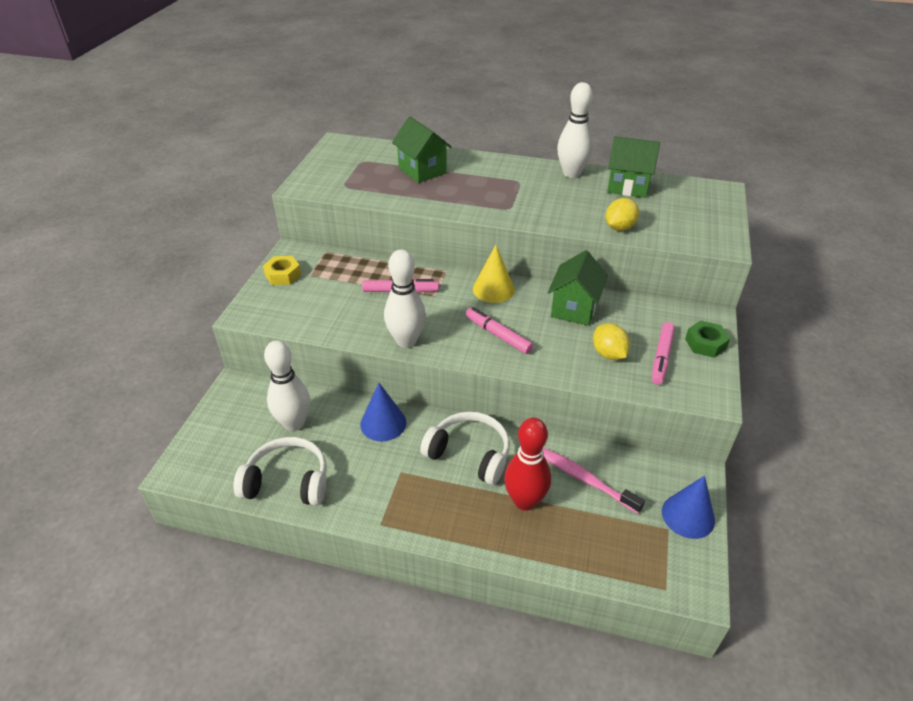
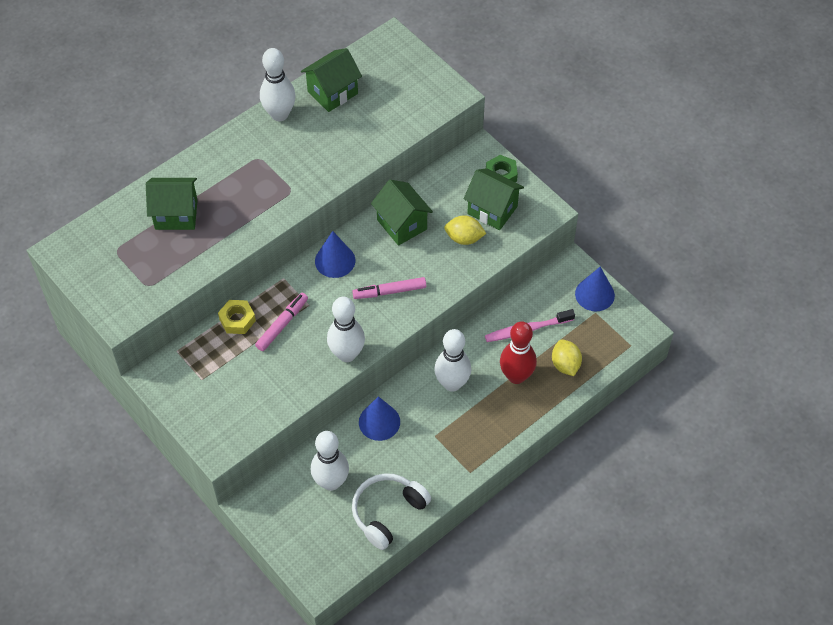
camera: 55 degrees left, 15 degrees up
(283, 275) = (184, 399): yellow nut -> yellow nut (237, 320)
(469, 454) = (452, 383): white headphones -> white bowling pin
(493, 289) = (335, 260): yellow cone -> blue cone
(619, 227) = (380, 139): yellow lemon -> yellow lemon (565, 364)
(662, 357) = (492, 210): pink marker -> green house

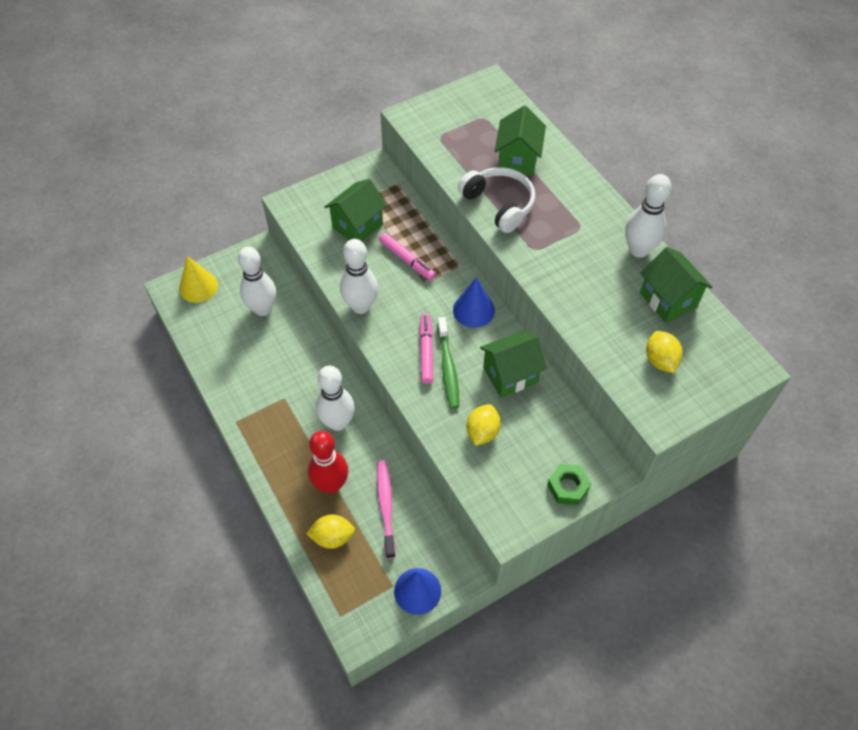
camera: 100 degrees right, 0 degrees up
(237, 320) = (420, 227): yellow nut -> none
(311, 555) = (198, 287): none -> yellow cone
(379, 422) = (312, 354): blue cone -> none
(387, 512) = (218, 347): white headphones -> white headphones (499, 204)
(397, 96) = (660, 360): none -> yellow lemon
(403, 272) = (448, 367): none -> green toothbrush
(492, 210) = (517, 468): green house -> green house (357, 226)

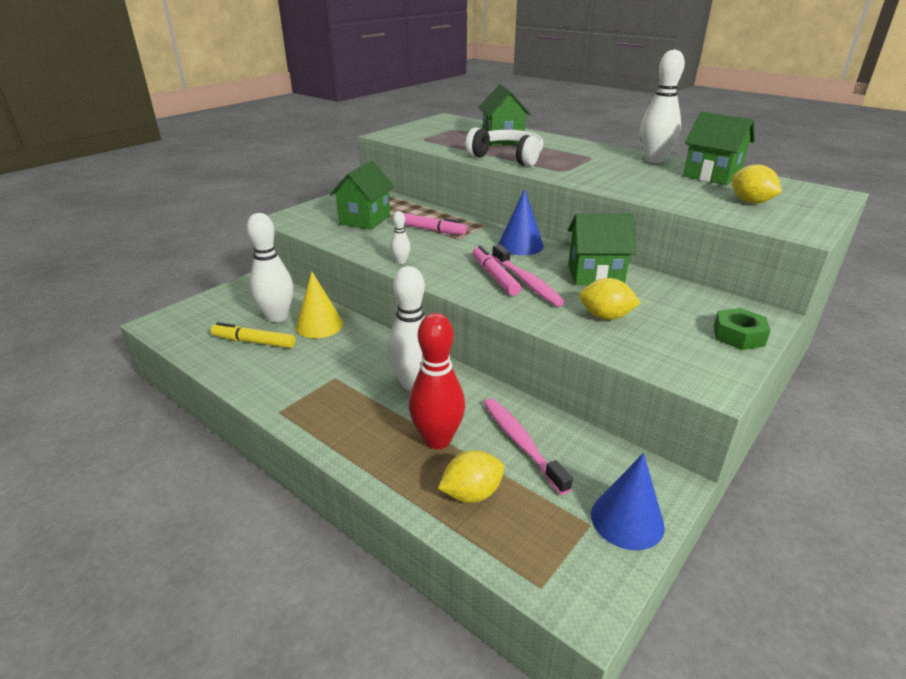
camera: 20 degrees left, 25 degrees down
(198, 287) = (192, 315): yellow cone -> yellow cone (319, 325)
(238, 336) = (254, 342): none -> yellow marker
(361, 306) = (401, 261): white bowling pin -> white bowling pin, size x0.46
(448, 367) = (526, 282): green toothbrush -> pink toothbrush
(482, 432) = (605, 316): yellow lemon -> yellow lemon turned 75 degrees counterclockwise
(510, 375) = (595, 275): green house -> green house turned 45 degrees clockwise

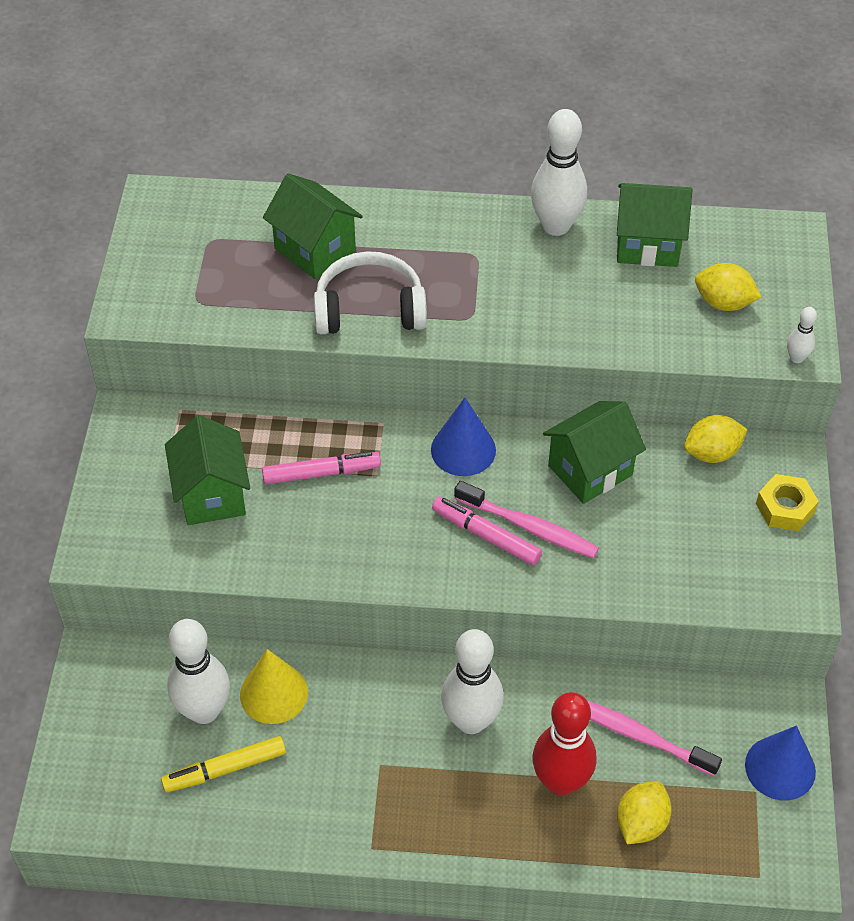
camera: 35 degrees left, 20 degrees up
(401, 261) = (353, 566): white bowling pin -> white bowling pin (796, 358)
(605, 316) = (650, 546): yellow lemon -> yellow lemon (712, 453)
(738, 335) = (785, 508): green nut -> yellow nut

